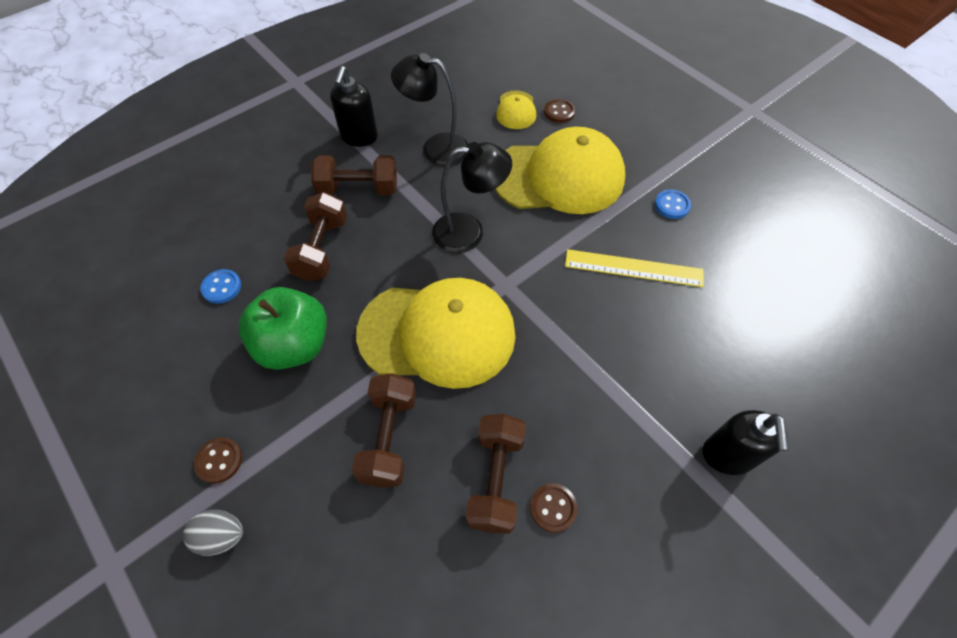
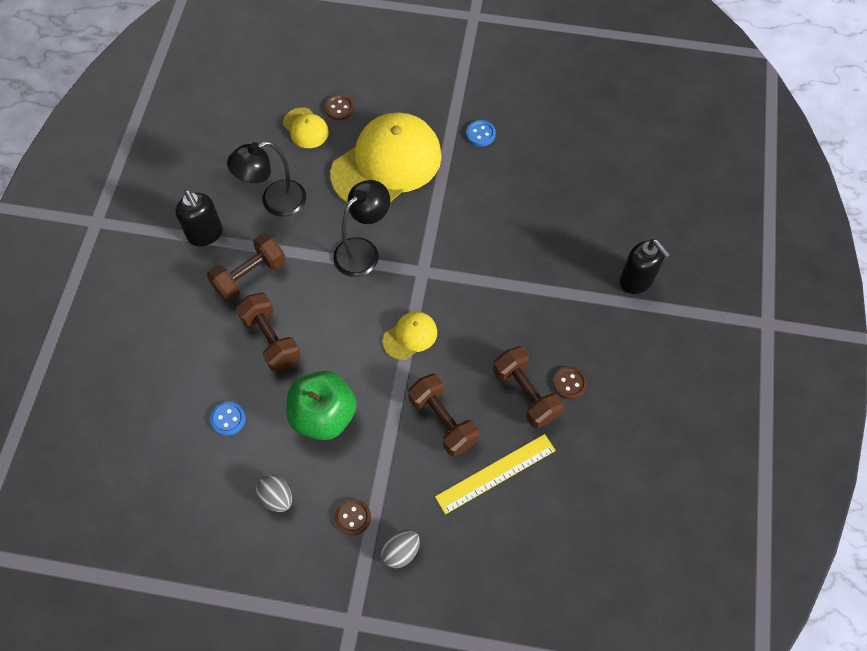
camera: 40 degrees left, 5 degrees up
(183, 385) = (276, 497): none -> grey egg
(437, 334) = (410, 336): yellow cap -> yellow cap, size x0.44
(633, 268) = (493, 199): yellow ruler -> yellow ruler (495, 473)

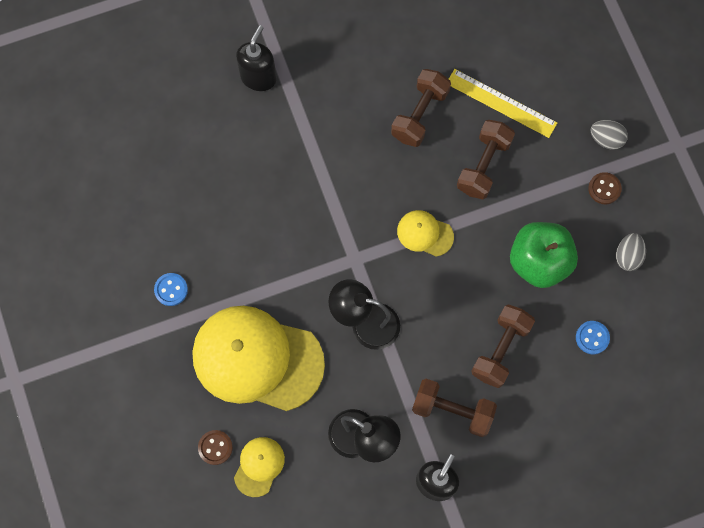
camera: 120 degrees left, 10 degrees up
(569, 383) = (389, 85): brown button -> none

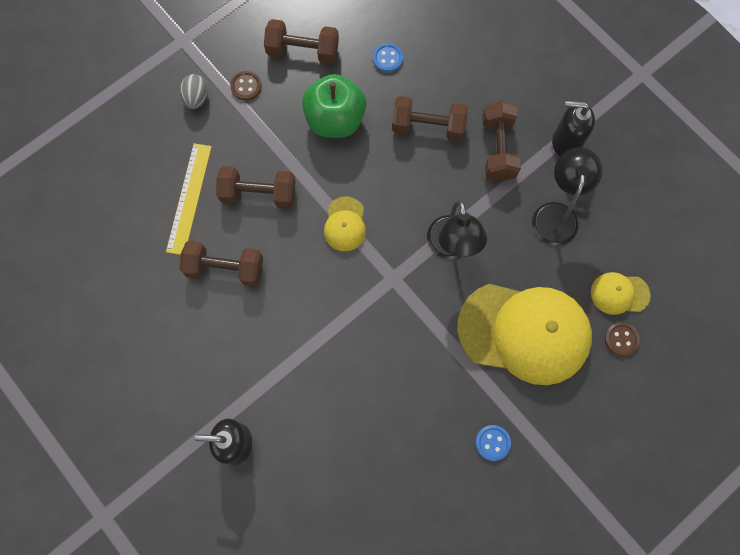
camera: 110 degrees left, 0 degrees up
(257, 359) = (524, 332): yellow cap -> yellow cap turned 75 degrees counterclockwise
(628, 256) = (303, 51): grey egg -> brown dumbbell

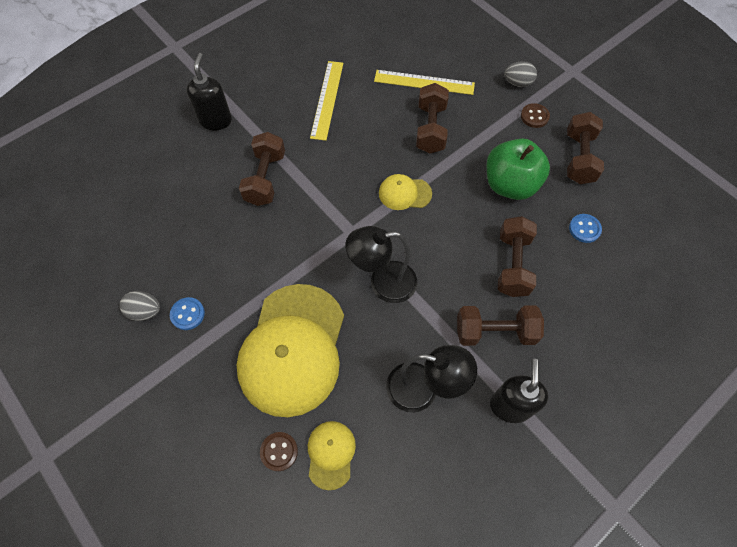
camera: 90 degrees right, 10 degrees down
(209, 309) = (327, 99): none -> yellow ruler
(225, 268) = (362, 108): brown dumbbell -> brown dumbbell (265, 178)
(491, 489) = (145, 311): none -> grey egg

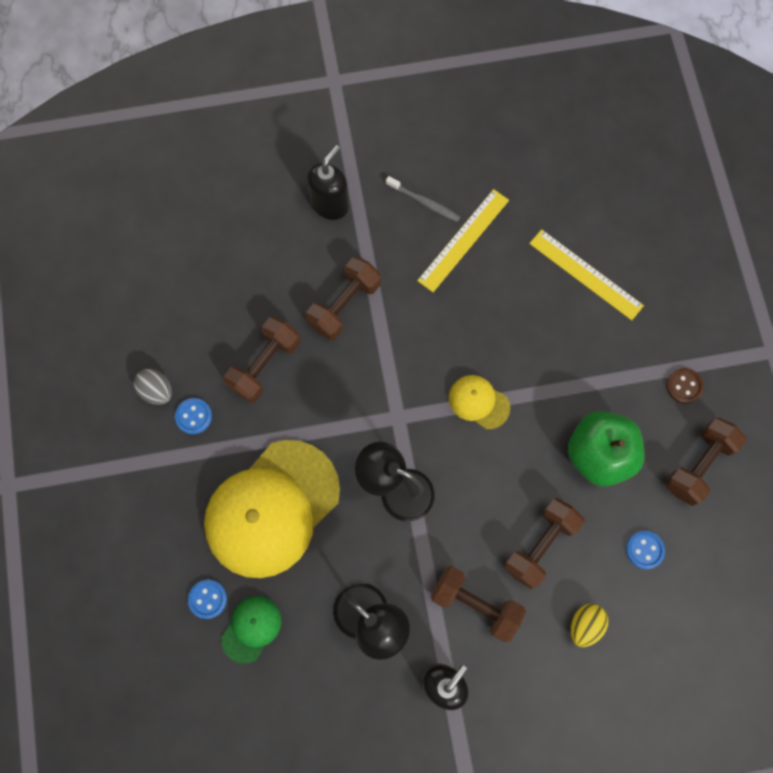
camera: 30 degrees right, 10 degrees up
(279, 451) = (207, 599): brown button -> blue button
(284, 89) = (424, 202): none -> grey toothbrush
(331, 454) = (251, 629): yellow cap -> green cap
(430, 129) = (555, 338): brown dumbbell -> brown dumbbell (264, 365)
(517, 83) = (694, 332): grey egg -> none
(582, 301) = (585, 625): none -> yellow egg

